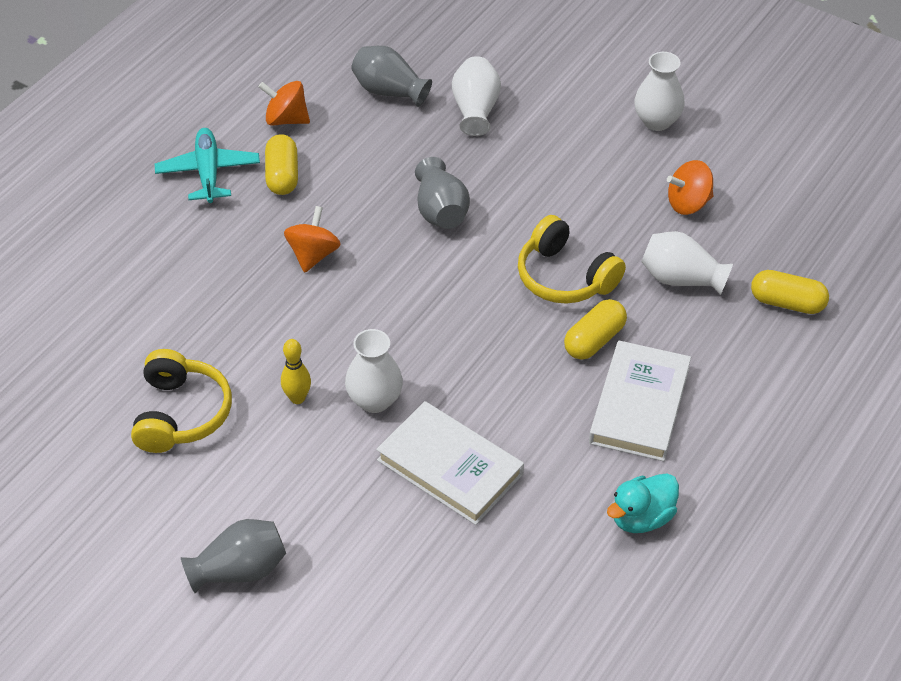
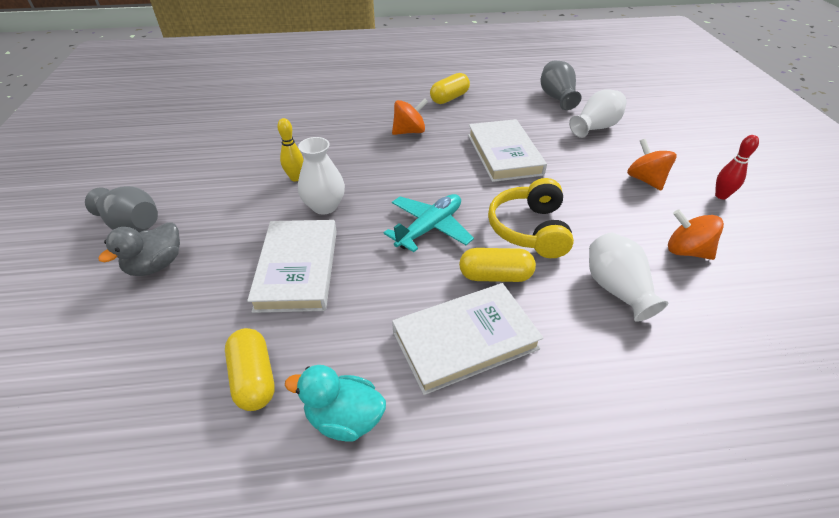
camera: 50 degrees right, 5 degrees down
(180, 414) = (244, 148): yellow headphones -> none
(208, 172) = (420, 80): turquoise plane -> turquoise plane (429, 228)
(286, 119) = (487, 82): orange spinning top -> orange spinning top (645, 180)
(334, 571) = (156, 265): none -> grey duck
(441, 211) = (504, 154): grey vase -> white book
(657, 121) = (721, 196): white vase -> red bowling pin
(787, 303) = (697, 375): yellow capsule -> yellow capsule (254, 378)

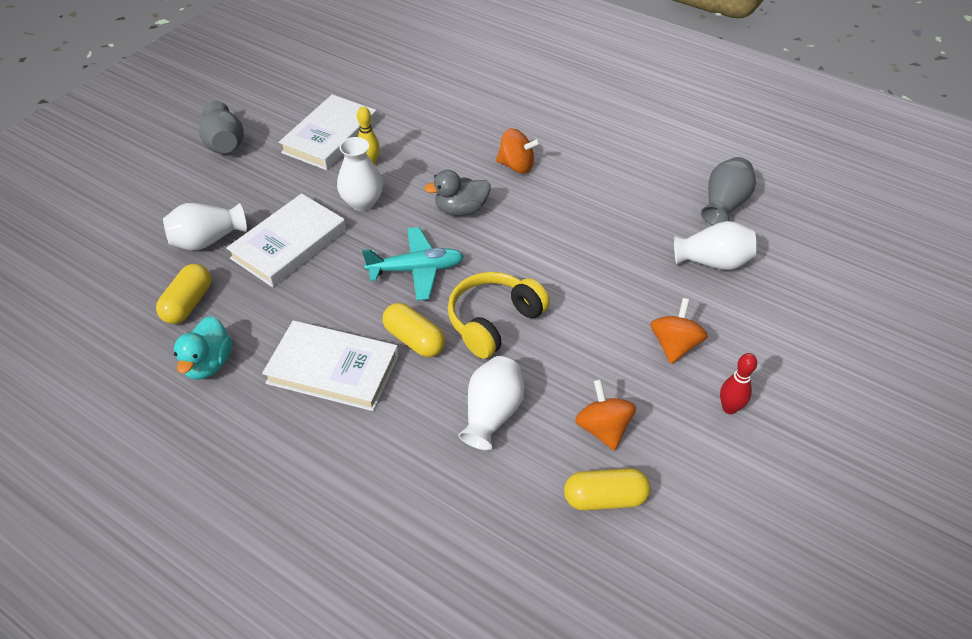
camera: 40 degrees right, 5 degrees up
(156, 265) = (210, 186): grey duck -> grey duck (461, 210)
(208, 311) = (208, 240): none -> white vase
(344, 418) = (208, 363): turquoise duck -> turquoise duck turned 135 degrees counterclockwise
(449, 98) = (604, 146): yellow capsule -> yellow capsule (604, 498)
(504, 154) = (572, 238): white book -> white book (330, 136)

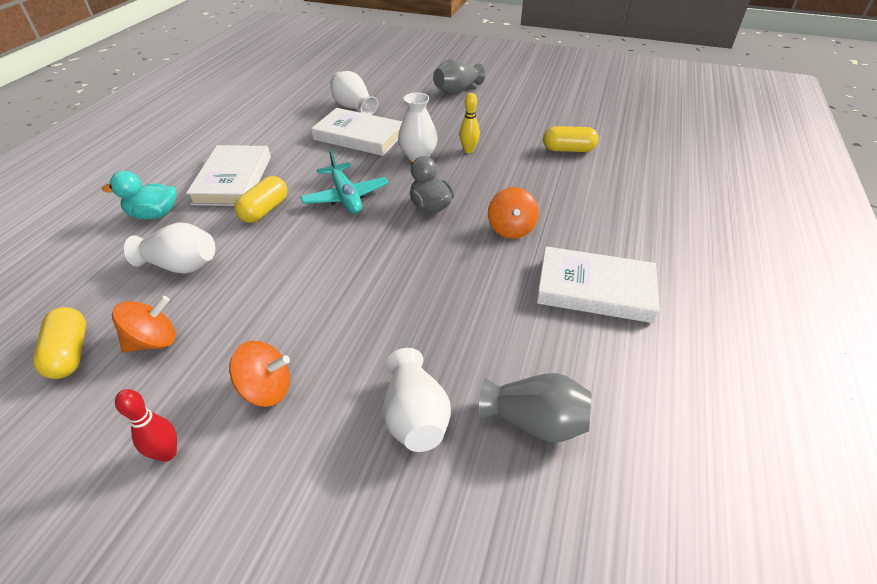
camera: 75 degrees right, 5 degrees down
(188, 303) = (292, 115): yellow capsule -> yellow capsule (568, 150)
(208, 363) = (239, 133): turquoise duck -> turquoise duck (154, 215)
(330, 136) = (491, 127): white book -> white book (595, 289)
(494, 321) = (289, 249): yellow headphones -> none

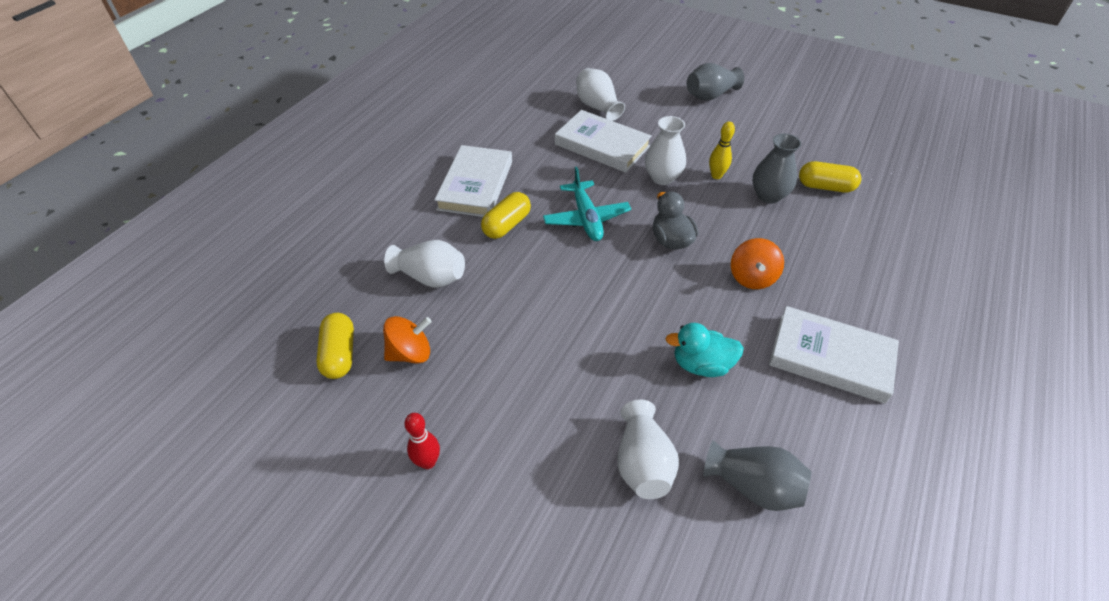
camera: 10 degrees right, 5 degrees up
(154, 215) = (403, 217): turquoise duck -> turquoise duck (701, 365)
(266, 389) = (510, 415): orange spinning top -> none
(518, 161) = (768, 195): none -> grey vase

